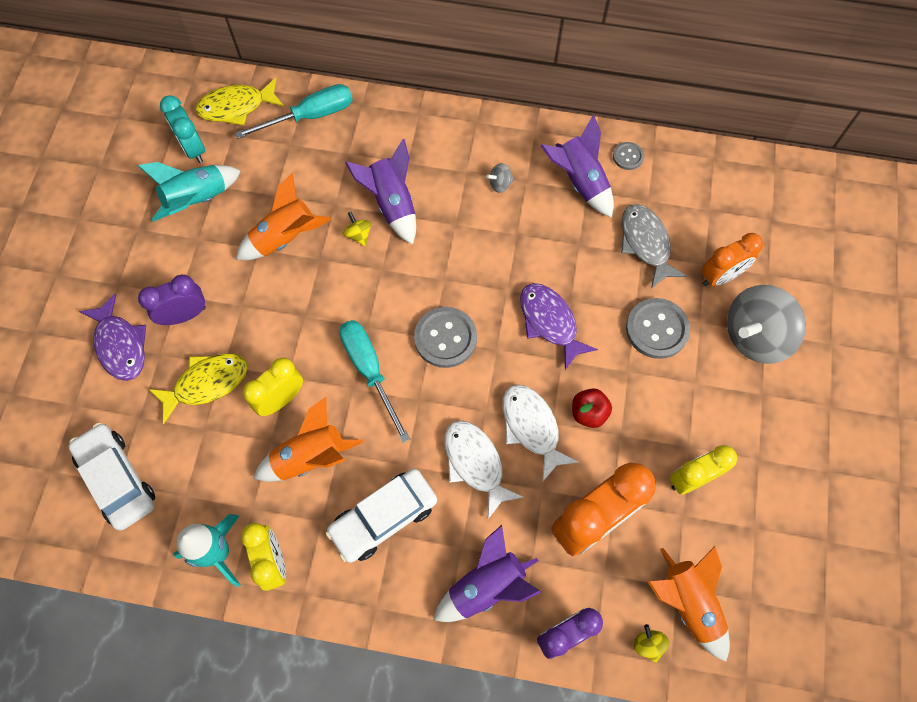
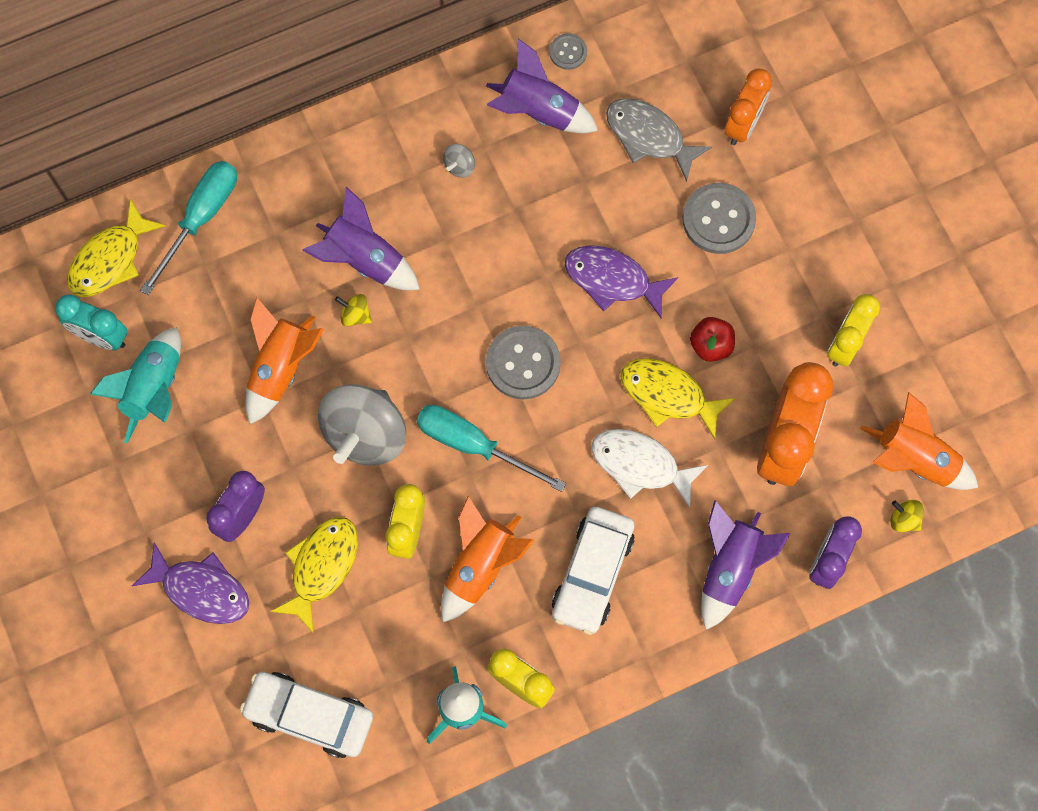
camera: 35 degrees left, 5 degrees up
(532, 427) = (668, 395): white fish -> yellow fish
(754, 336) = (813, 166): grey spinning top -> grey spinning top (365, 434)

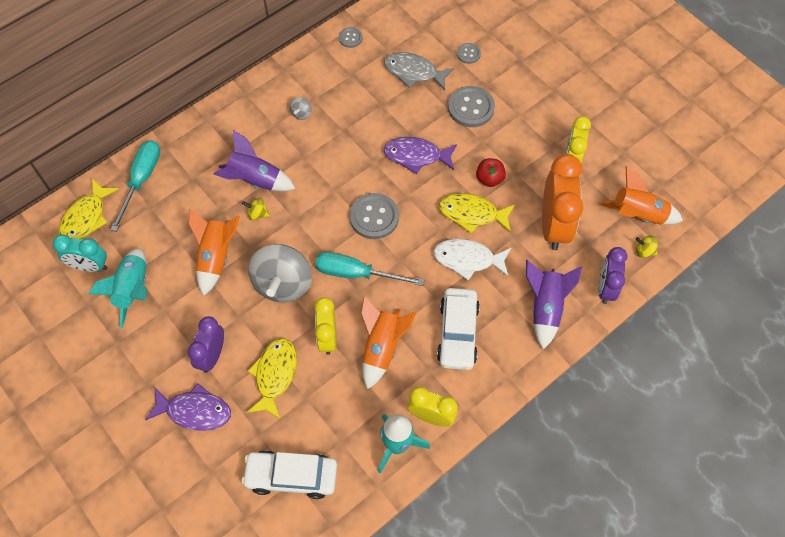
camera: 15 degrees left, 10 degrees down
(538, 111) = (342, 73): purple rocket -> none
(742, 125) = (468, 54): orange clock -> grey button

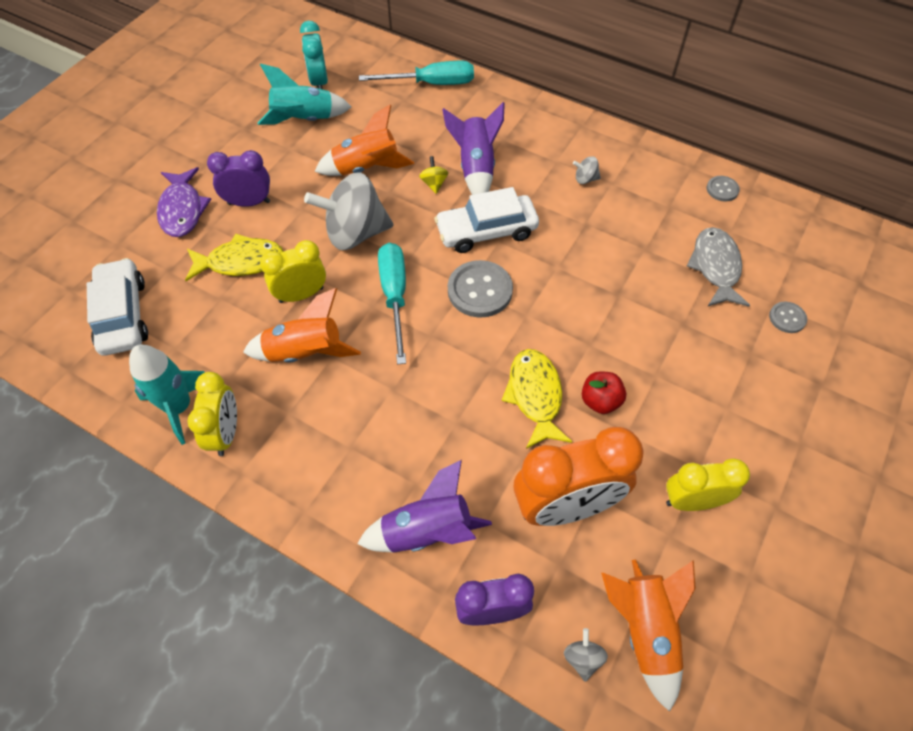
camera: 70 degrees right, 5 degrees down
(86, 218) = (370, 62): yellow fish -> none
(416, 156) = (590, 307): purple fish -> none
(457, 333) = (350, 429): white car -> white car (486, 231)
(468, 259) = (463, 410): white fish -> none
(471, 108) = (701, 346): grey button -> none
(644, 251) = (583, 658): yellow spinning top -> grey spinning top

